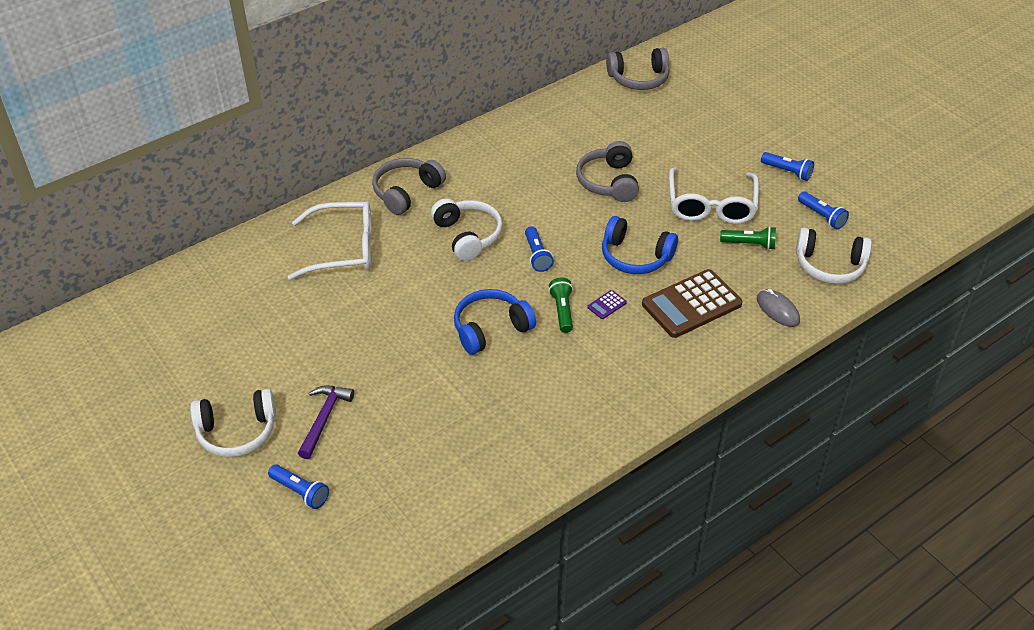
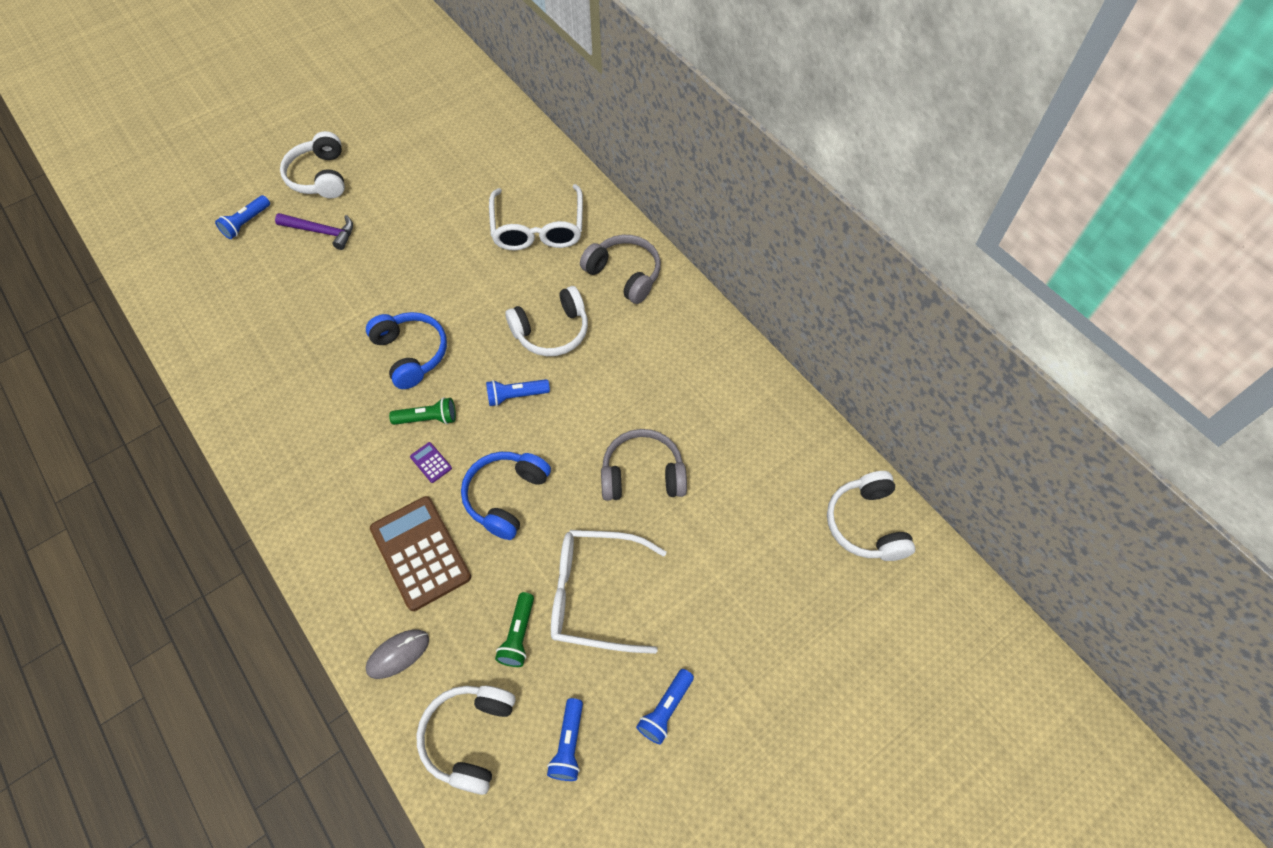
camera: 90 degrees right, 15 degrees up
(639, 78) = (866, 524): grey headphones -> white headphones
(822, 216) = (569, 744): blue flashlight -> blue flashlight turned 45 degrees counterclockwise

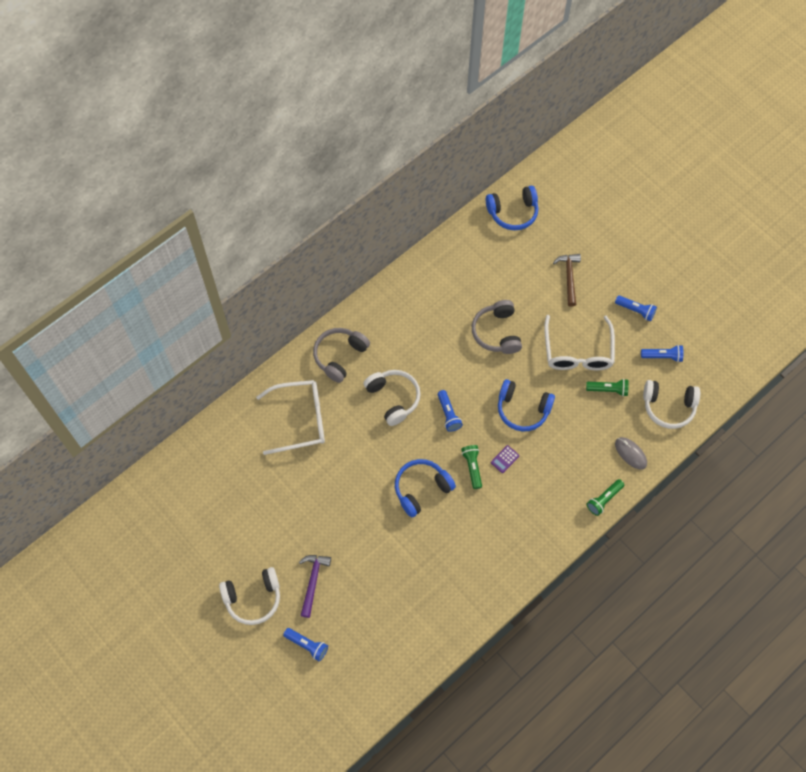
camera: 95 degrees left, 5 degrees up
(331, 598) = (604, 499): none -> green flashlight
(420, 553) = (567, 453): brown calculator -> none
(738, 600) = (569, 277): none -> brown hammer
(866, 524) = (513, 212): white headphones -> blue headphones

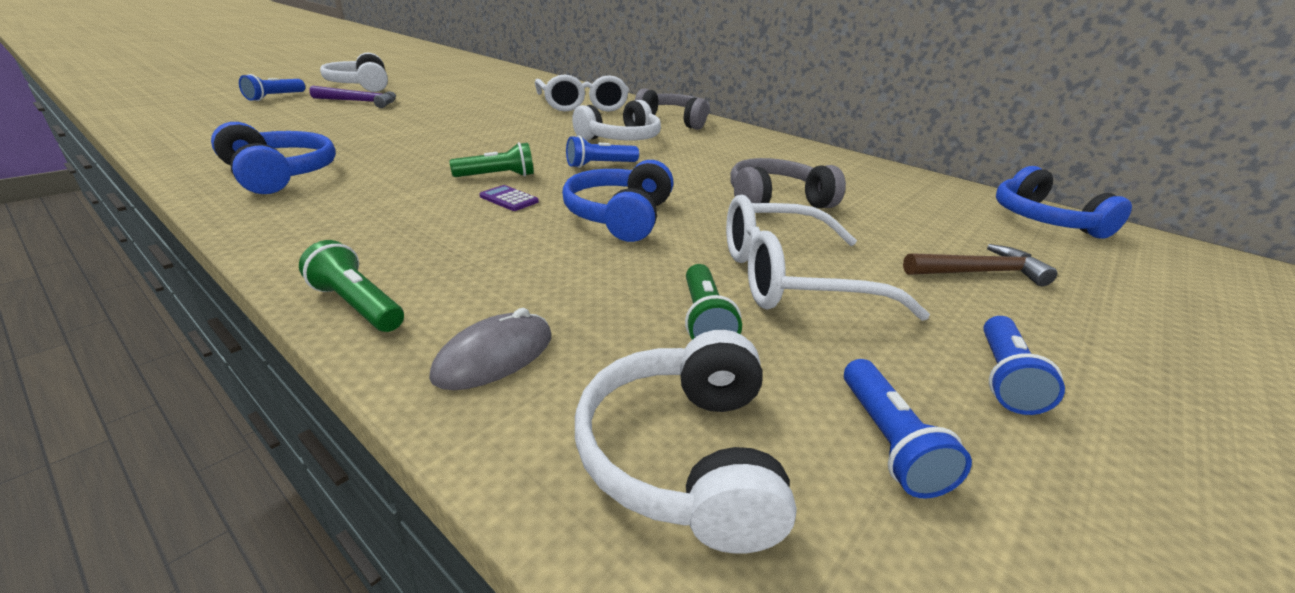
camera: 80 degrees right, 35 degrees down
(421, 489) = (468, 147): blue headphones -> blue headphones (279, 175)

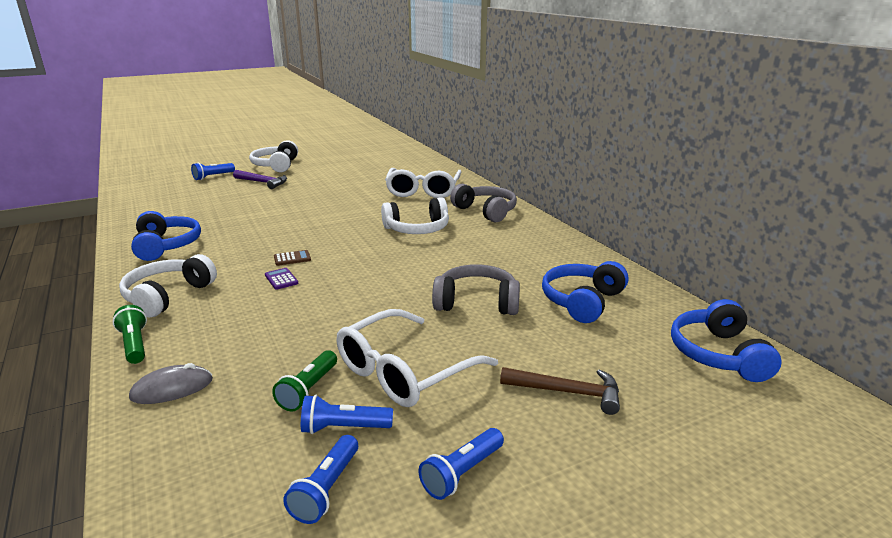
camera: 25 degrees right, 5 degrees down
(497, 176) = (292, 258): green flashlight -> brown calculator
(600, 165) = (374, 254): blue flashlight -> blue flashlight (343, 428)
(620, 217) = (340, 303): blue headphones -> blue headphones (582, 301)
(683, 456) = (208, 465): white headphones -> white headphones (168, 296)
(792, 278) = (405, 371): white glasses -> white glasses turned 60 degrees counterclockwise

